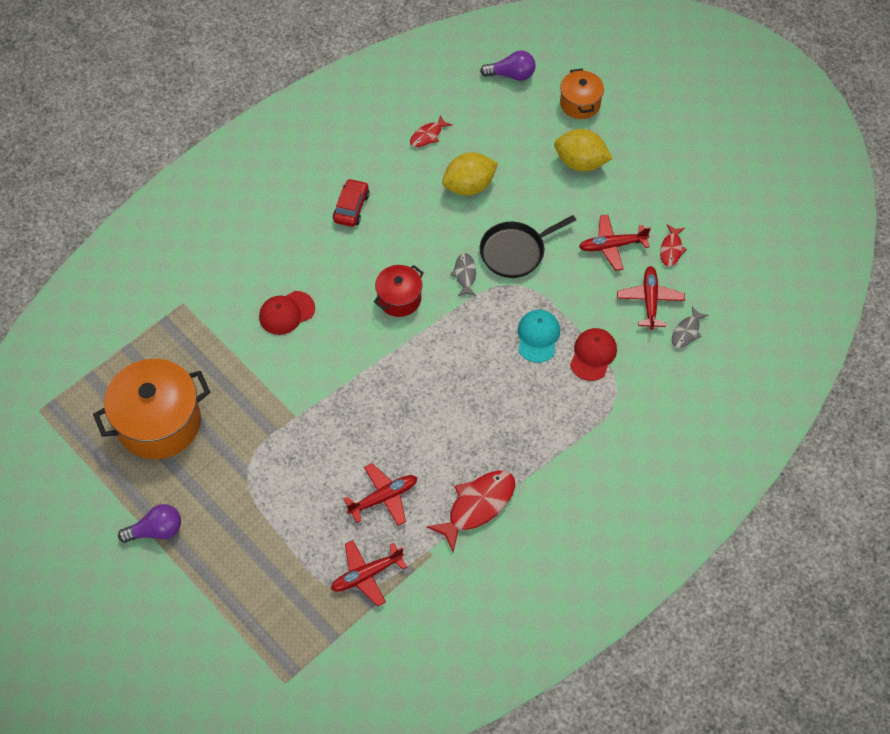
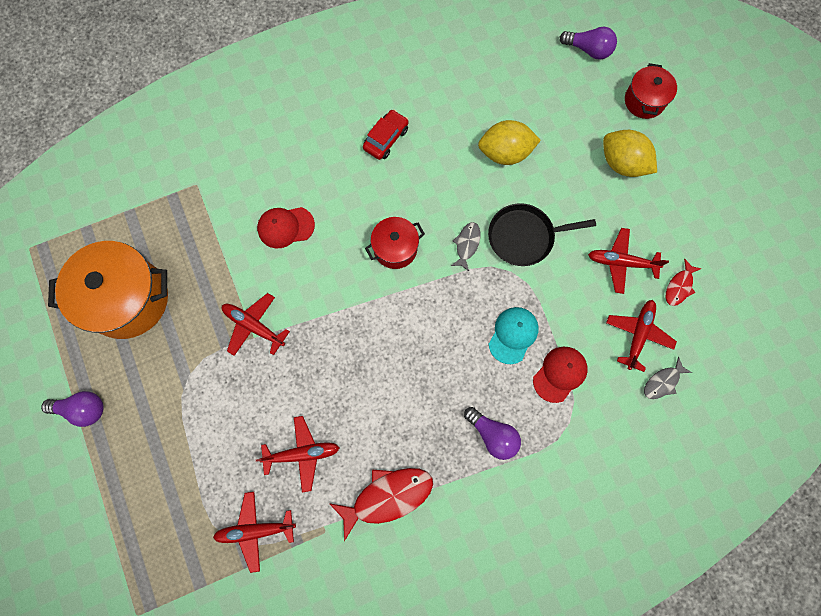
camera: 20 degrees right, 15 degrees up
(292, 406) = (254, 326): none -> red plane
(428, 135) = (485, 88): red fish -> none
(552, 424) = (493, 435): none -> purple light bulb
(580, 103) = (644, 101): orange pot -> red pot

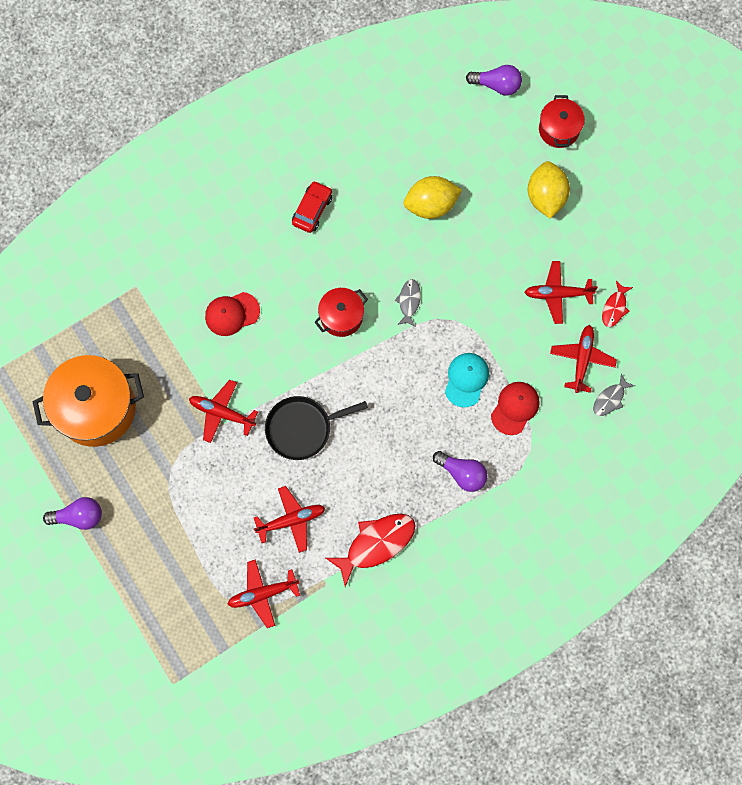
camera: 10 degrees left, 0 degrees up
(524, 237) = (462, 285): black pan -> black pan (302, 428)
(622, 163) = (545, 197): yellow lemon -> yellow lemon turned 60 degrees clockwise

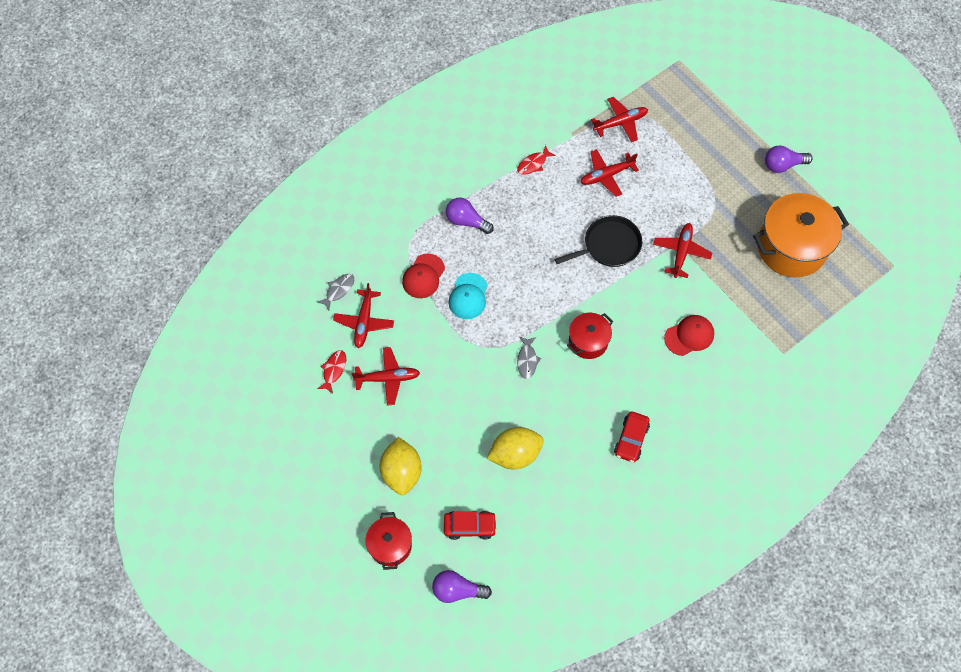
camera: 175 degrees right, 10 degrees down
(222, 413) = (681, 252): red plane -> red plane turned 90 degrees counterclockwise
(376, 544) = (533, 164): red fish -> red fish, size x0.54
(481, 140) = (470, 526): none -> red car

